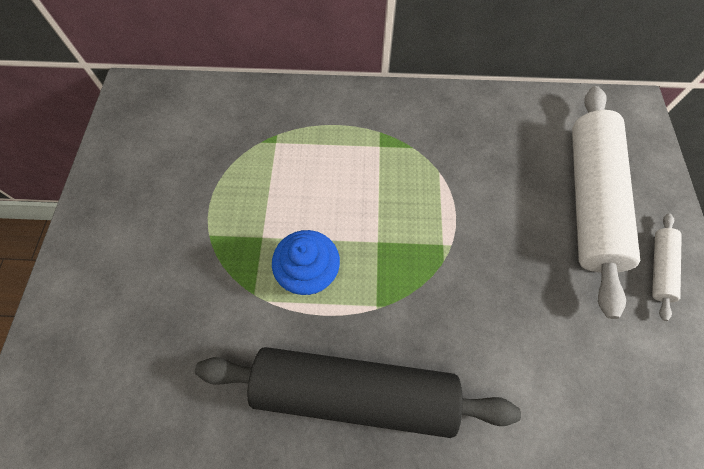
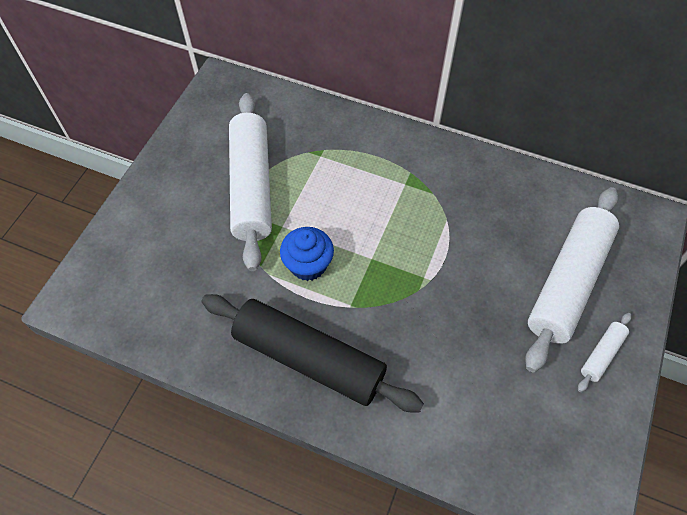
camera: 20 degrees right, 5 degrees down
(210, 201) = (252, 186): none -> white rolling pin

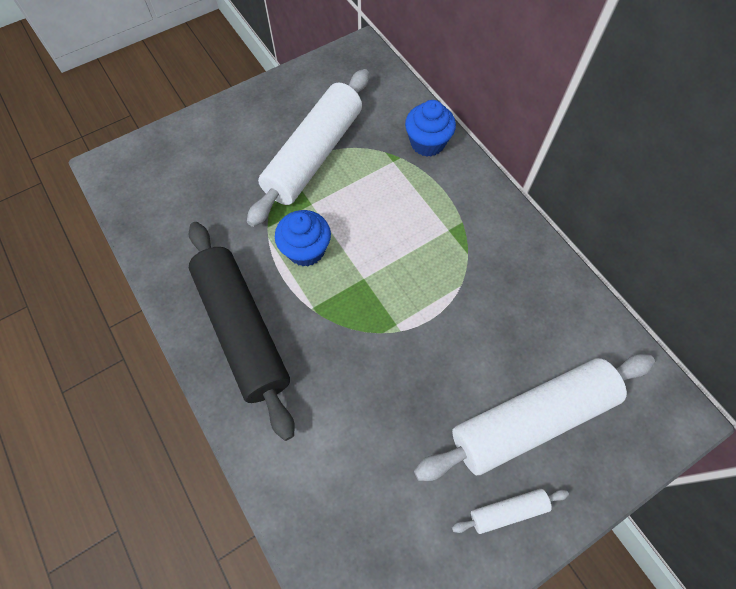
camera: 35 degrees right, 5 degrees up
(336, 127) = (427, 143): none -> blue cupcake

